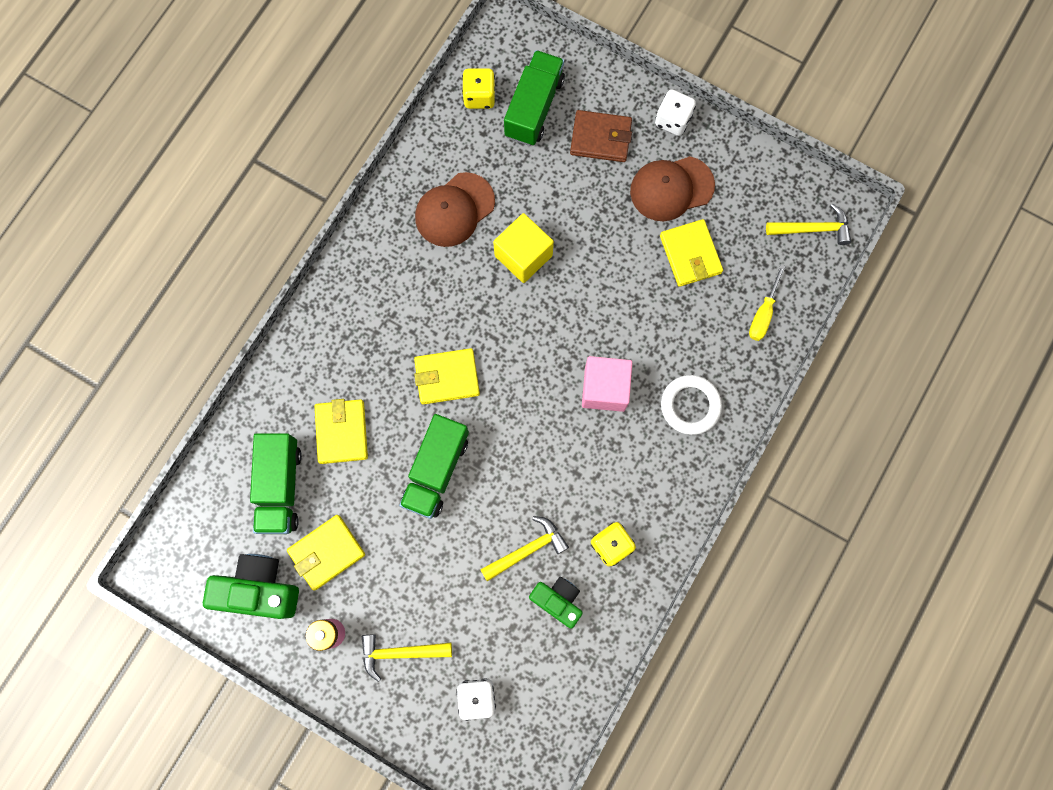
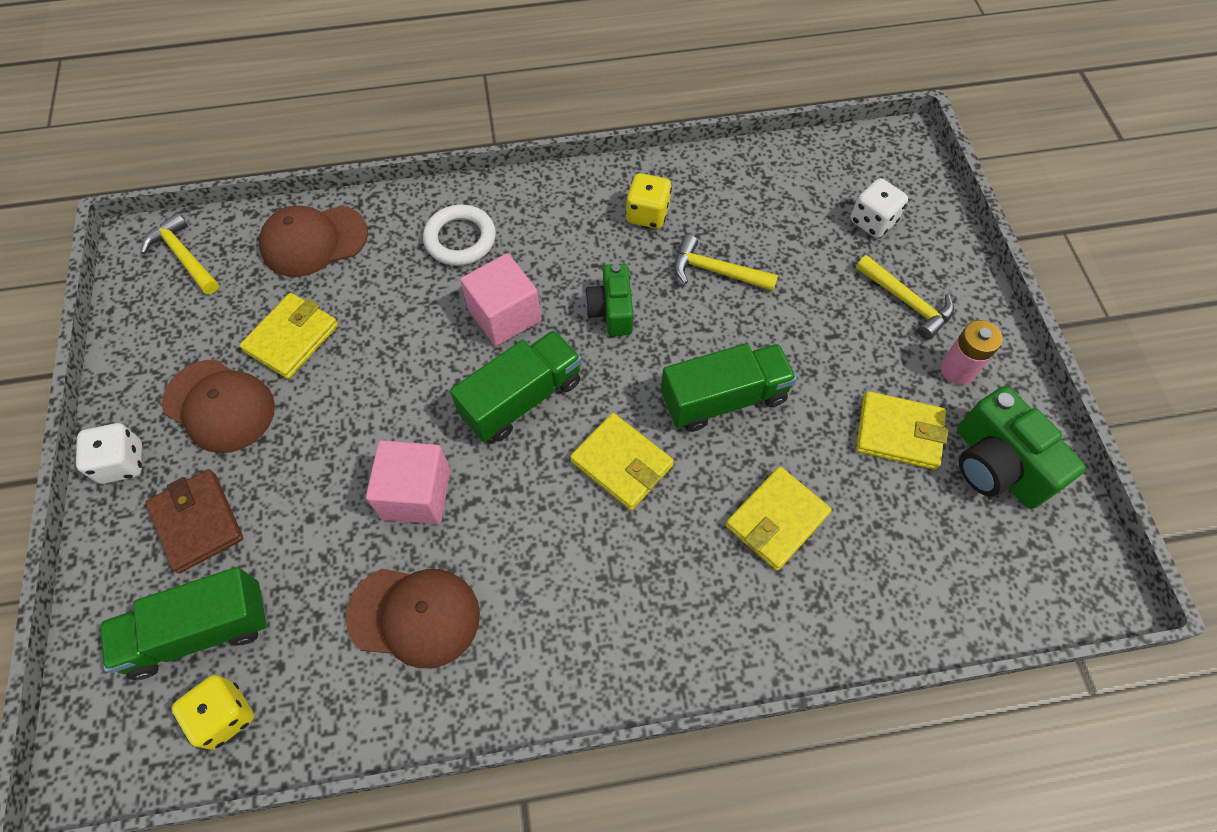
camera: 130 degrees left, 15 degrees down
(280, 487) = (891, 533): green truck -> green truck (522, 398)
(523, 255) = (416, 494): yellow cube -> pink cube
(557, 600) = (734, 220): green camera -> green camera (611, 311)
(763, 314) = (314, 241): yellow screwdriver -> brown cap

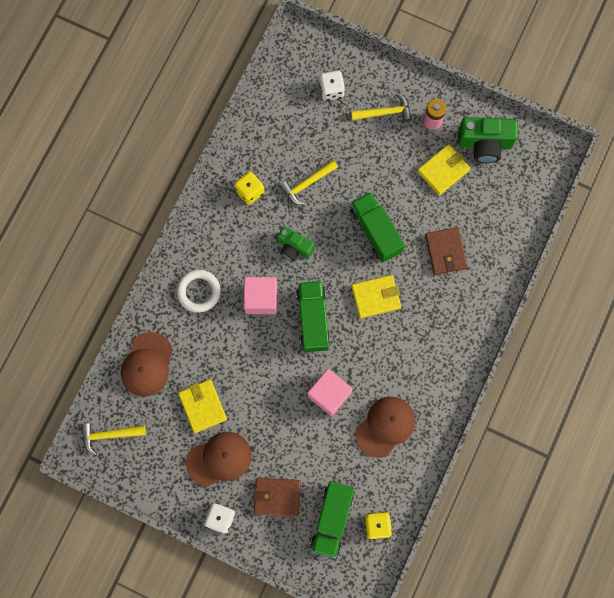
camera: 55 degrees left, 15 degrees up
(724, 399) = (375, 231): green truck -> green truck turned 45 degrees counterclockwise
(776, 520) = (445, 252): yellow wallet -> brown wallet

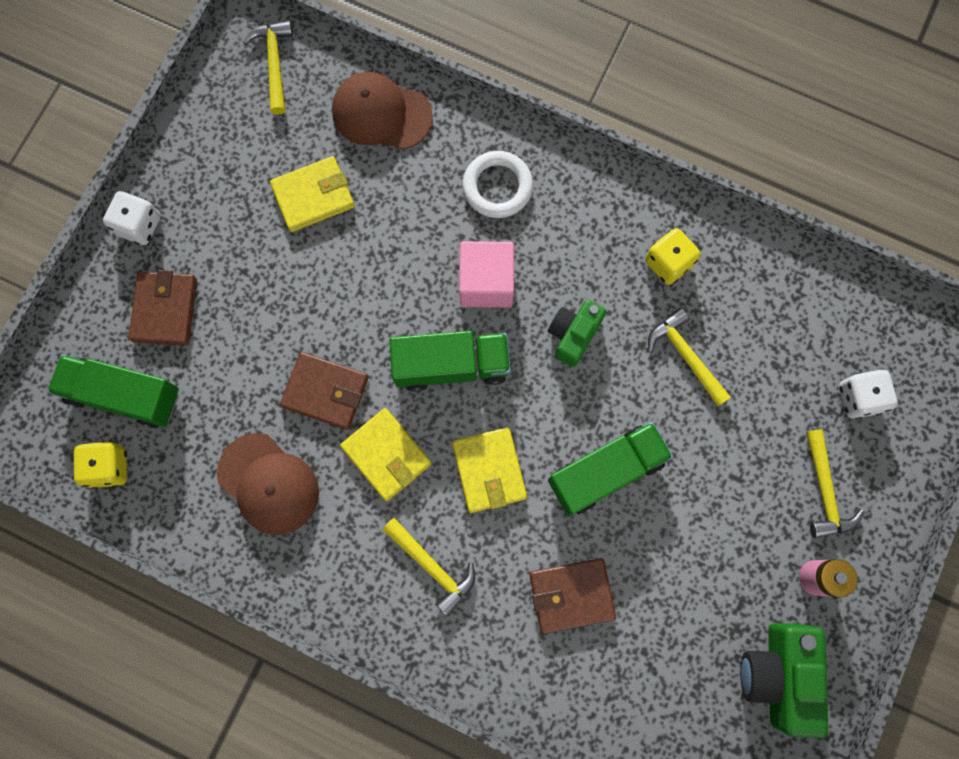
camera: 90 degrees right, 0 degrees up
(219, 459) = (229, 222): brown cap -> none
(329, 394) = (325, 391): pink cube -> brown wallet
(432, 329) = (432, 567): none -> yellow hammer
(443, 170) = (722, 595): yellow wallet -> yellow wallet (386, 455)

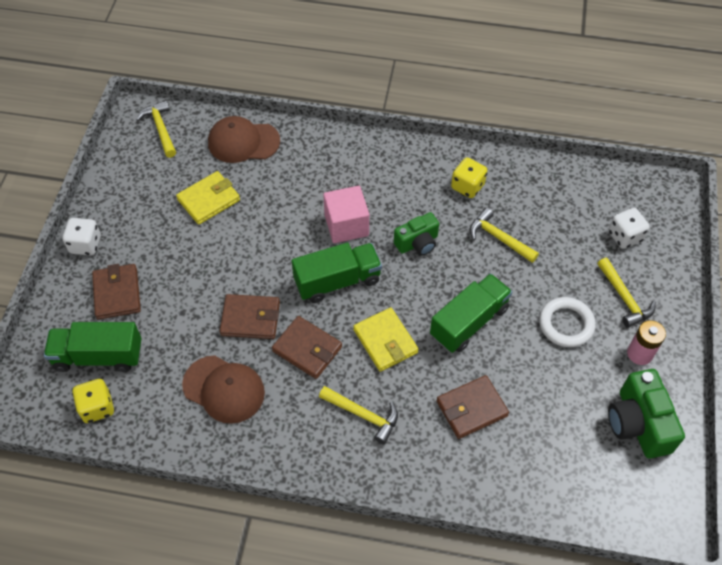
camera: 15 degrees left, 20 degrees down
(386, 455) = (307, 349): yellow wallet -> brown wallet
(497, 187) = (336, 167): white ring -> white ring (566, 324)
(573, 335) = (417, 243): green camera -> green camera turned 135 degrees counterclockwise

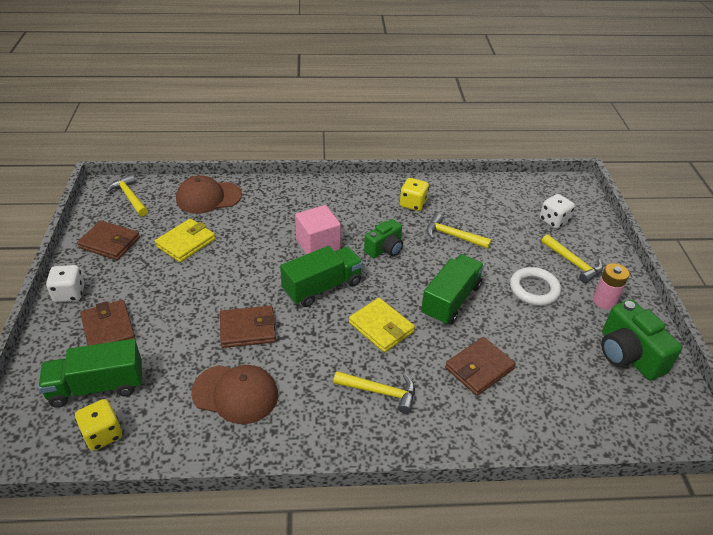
camera: 15 degrees left, 15 degrees down
(307, 349) = (309, 345): brown wallet -> brown wallet (110, 243)

